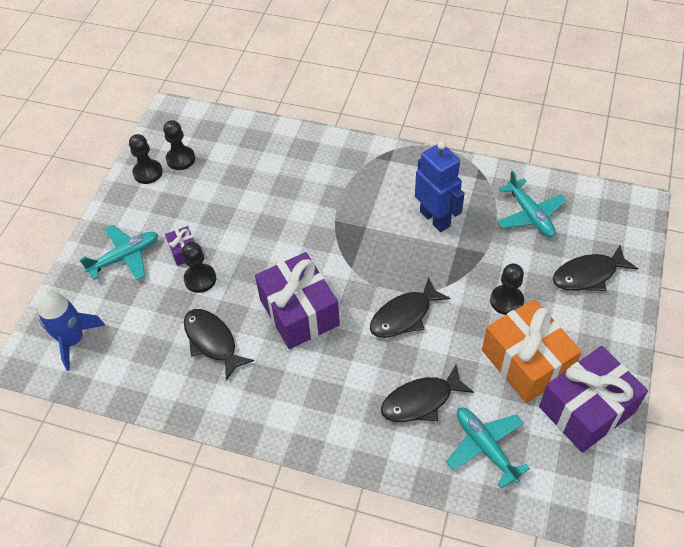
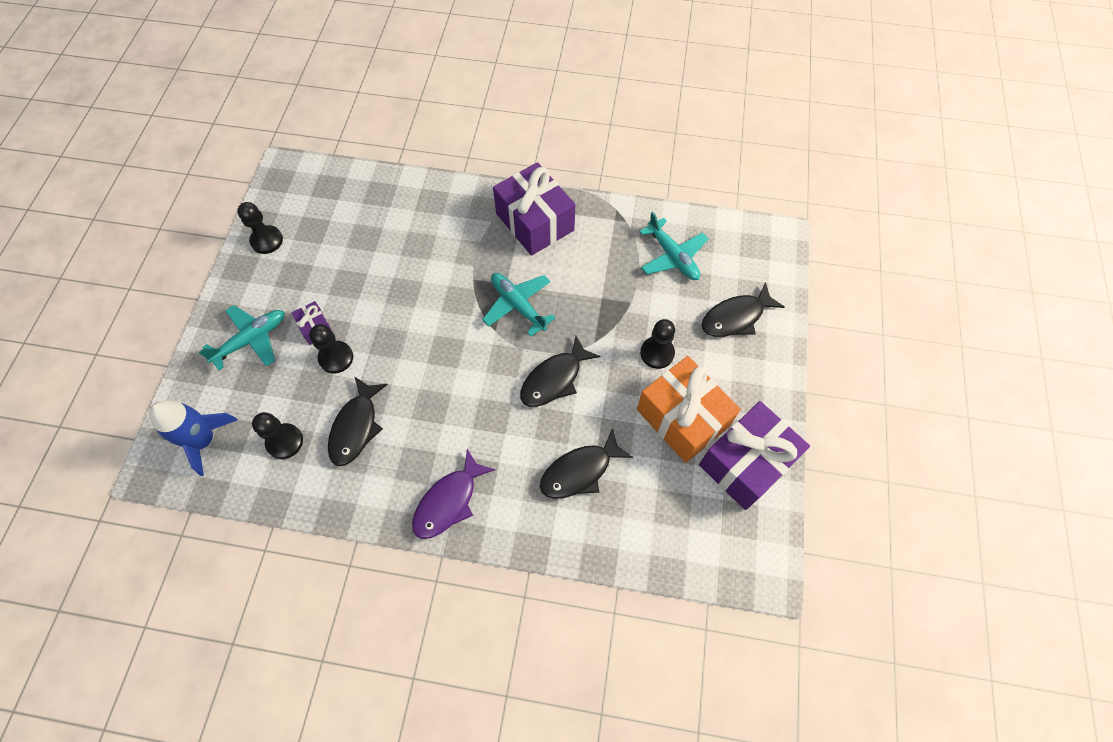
camera: 10 degrees left, 10 degrees up
(180, 159) = (301, 222): black pawn -> black pawn (284, 442)
(212, 341) = (356, 427): black fish -> black fish turned 120 degrees counterclockwise
(292, 416) = (449, 501): none -> purple fish
(299, 312) = (445, 385): purple gift -> purple gift (535, 222)
(435, 219) = (577, 269): blue robot -> none
(485, 447) = (649, 514): turquoise plane -> turquoise plane (518, 305)

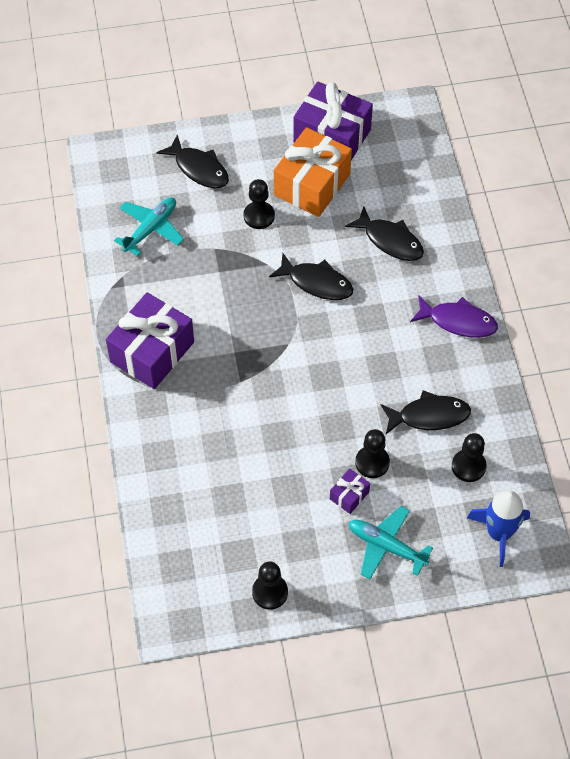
camera: 110 degrees left, 5 degrees down
(518, 305) = (254, 334): turquoise plane -> none

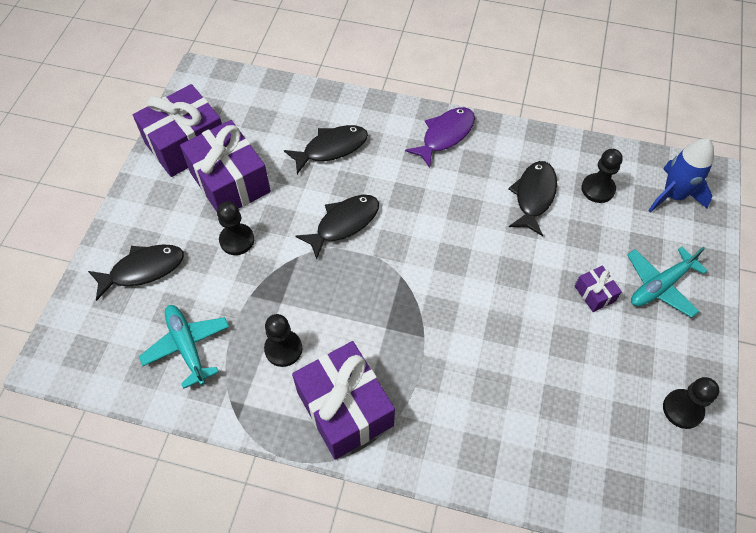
camera: 65 degrees left, 0 degrees up
(312, 184) = (230, 182): orange gift -> purple gift
(372, 462) = (565, 260): black pawn -> black pawn (283, 349)

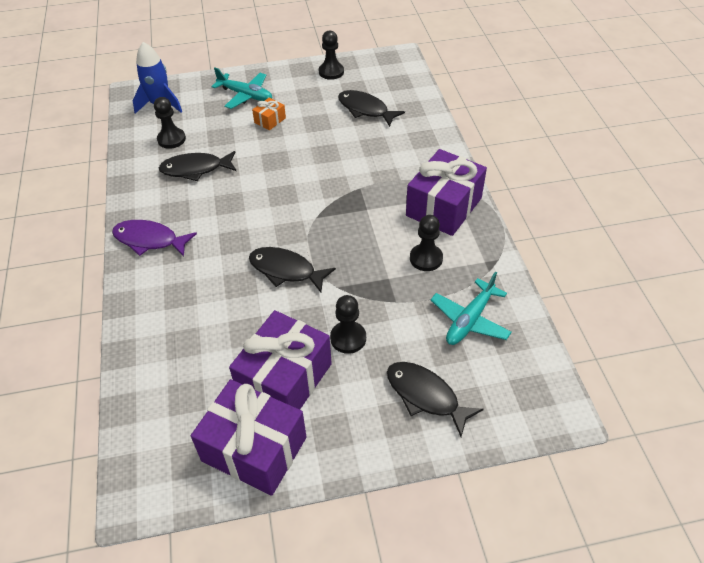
camera: 115 degrees left, 10 degrees down
(331, 148) = (202, 315): black fish -> black fish (365, 109)
(594, 293) = (270, 120): purple gift -> orange gift

